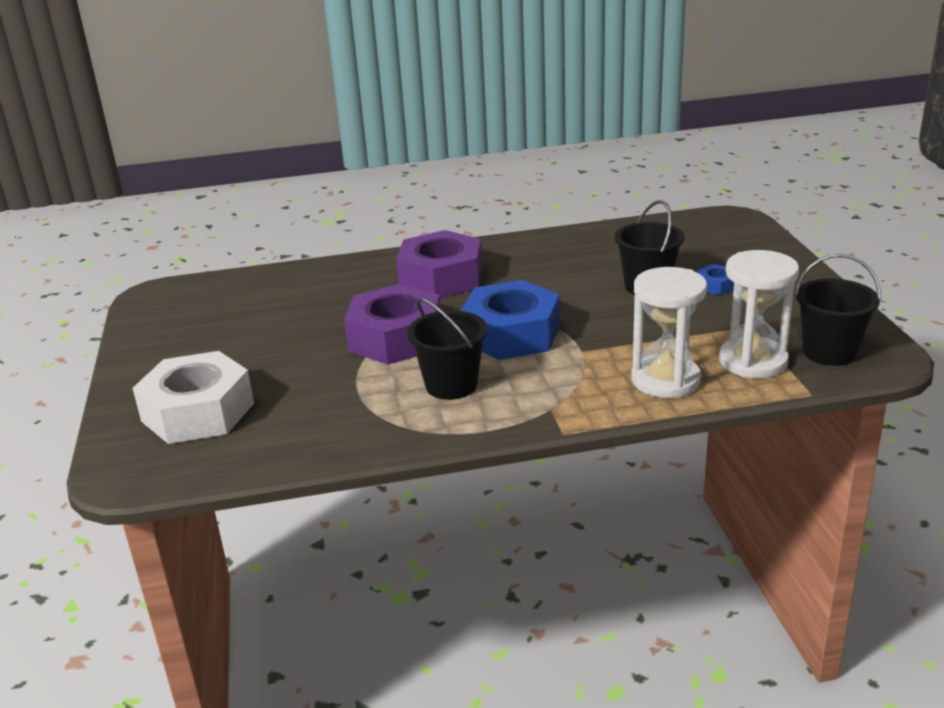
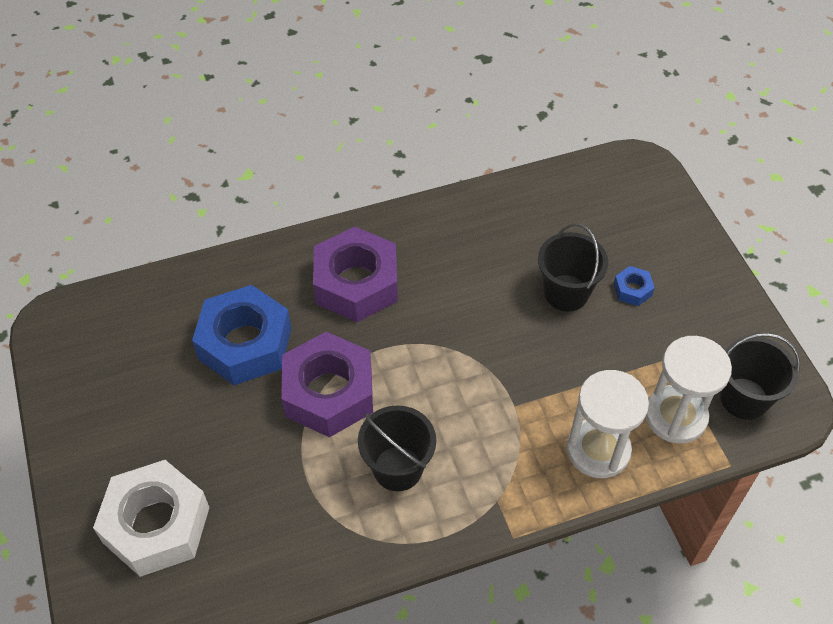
camera: 10 degrees left, 25 degrees up
(511, 334) = (443, 381): blue nut -> blue nut (245, 344)

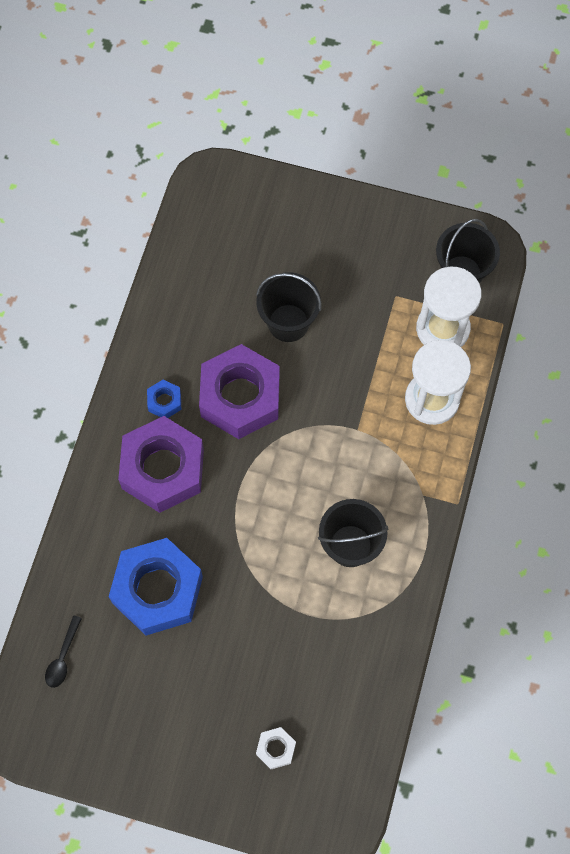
camera: 55 degrees left, 15 degrees up
(139, 313) = (63, 657): none -> black spoon
(156, 525) = (276, 749): white nut -> white nut, size x0.42
(328, 392) = (250, 554): purple nut -> purple nut (240, 397)
(632, 290) = (320, 275): blue nut -> blue nut (164, 401)

